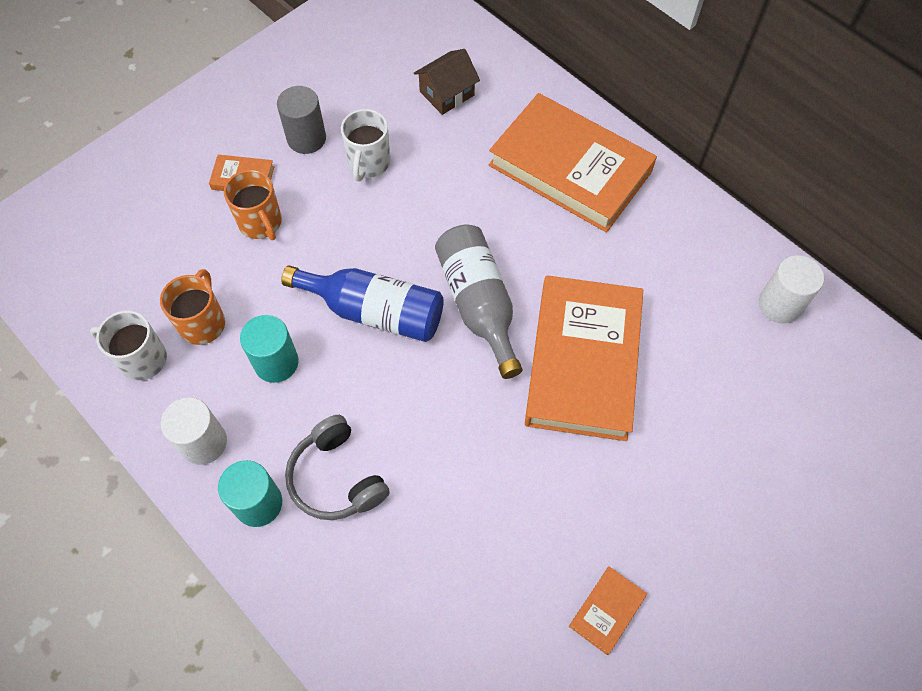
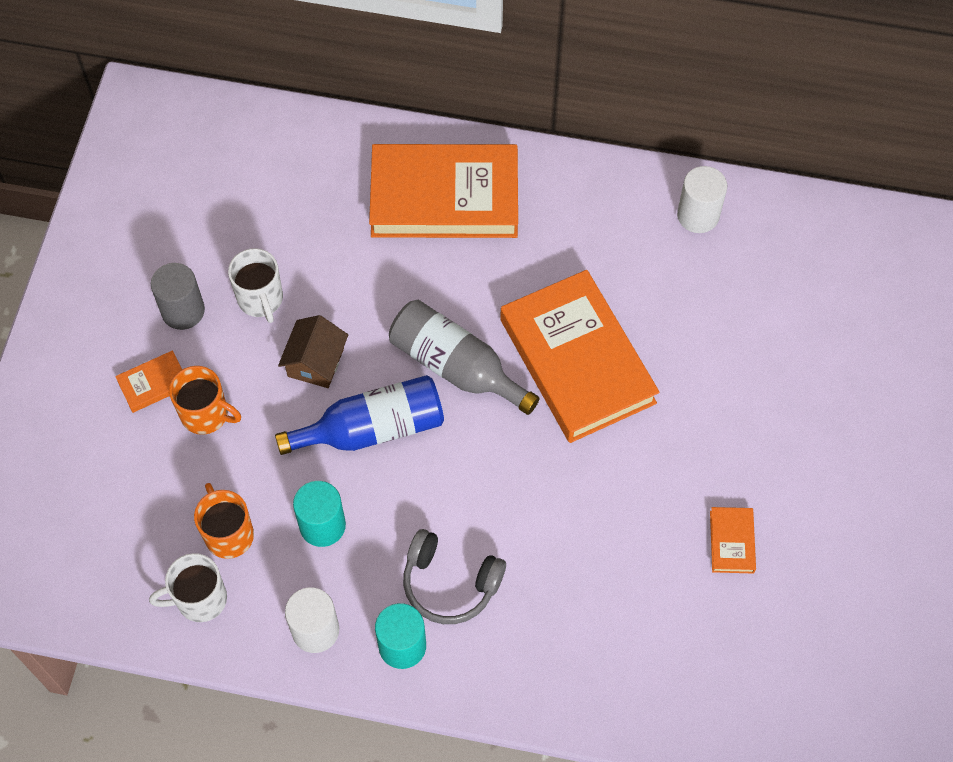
camera: 35 degrees left, 0 degrees up
(447, 93) = (280, 190): brown house -> brown house (315, 362)

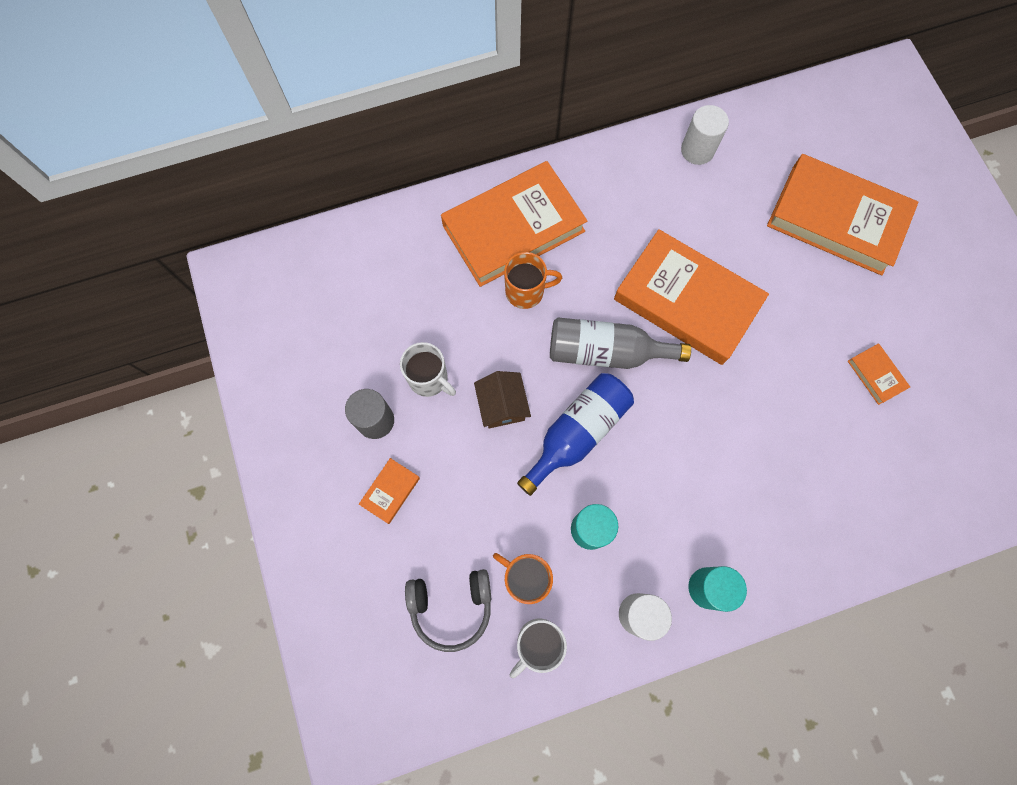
camera: 30 degrees left, 10 degrees up
(206, 414) = (447, 493): orange mug -> orange mug (526, 291)
(450, 583) = (709, 519): grey headphones -> grey headphones (451, 606)
(804, 363) = (836, 219): none -> orange book

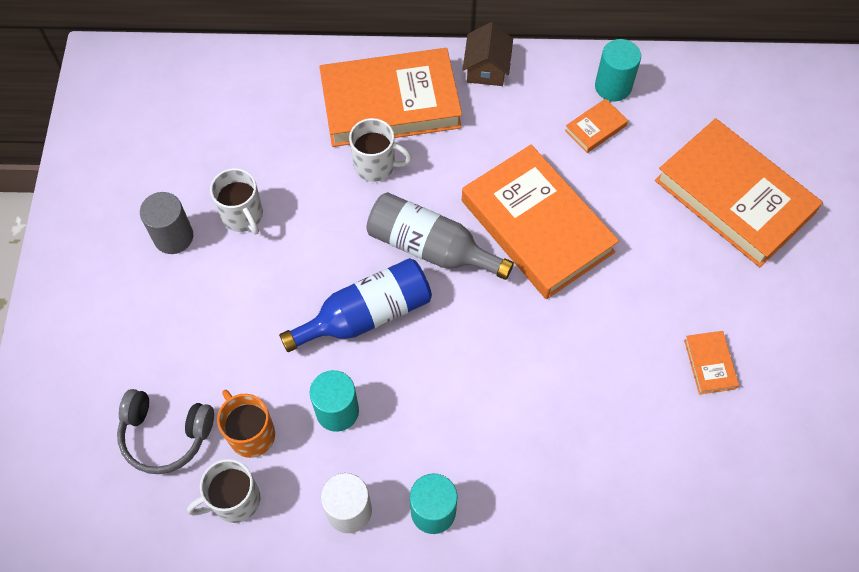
camera: 20 degrees right, 10 degrees down
(390, 491) = (157, 306): orange book -> orange book (595, 128)
(502, 405) = (303, 264): brown house -> brown house (486, 68)
(526, 291) = (376, 165): orange mug -> white mug
(697, 150) = (613, 86): white cylinder -> turquoise cylinder

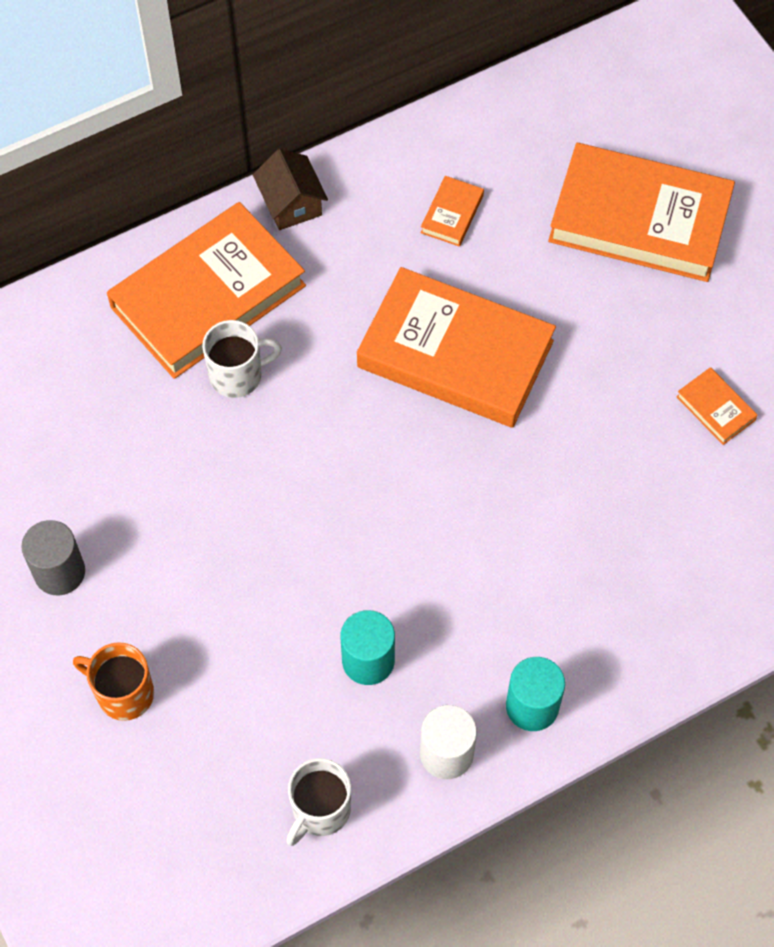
camera: 30 degrees left, 0 degrees up
(165, 435) = (199, 786): grey headphones -> none
(243, 216) = (124, 508): white mug -> none
(251, 434) = (292, 734): orange mug -> orange mug (123, 693)
(366, 315) = (333, 544): blue bottle -> none
(431, 248) = (356, 435): grey bottle -> none
(613, 86) = (442, 157): turquoise cylinder -> none

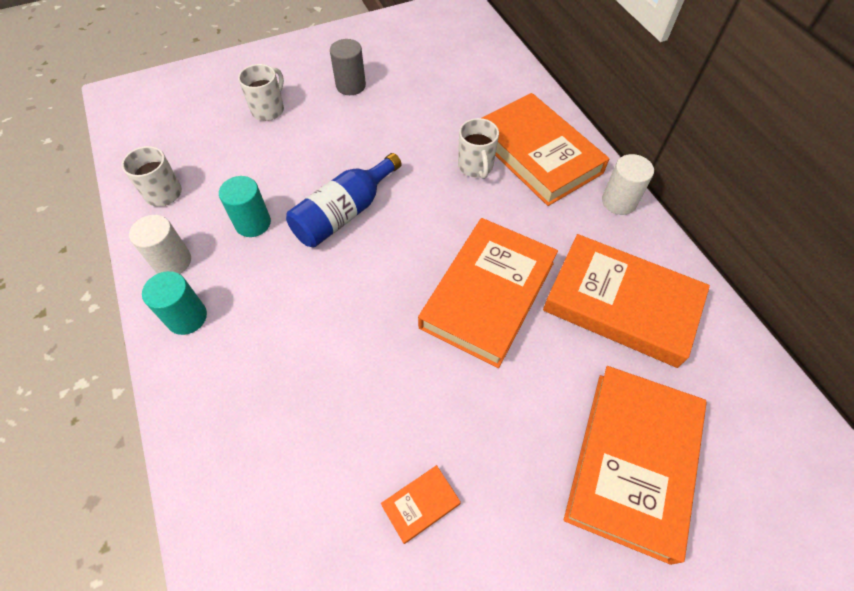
camera: 95 degrees right, 5 degrees down
(123, 693) = (269, 109): orange mug -> white mug
(291, 203) = (619, 202): brown house -> white cylinder
(339, 539) = (344, 213): none -> blue bottle
(452, 214) = (621, 304): orange book -> orange book, size x2.47

